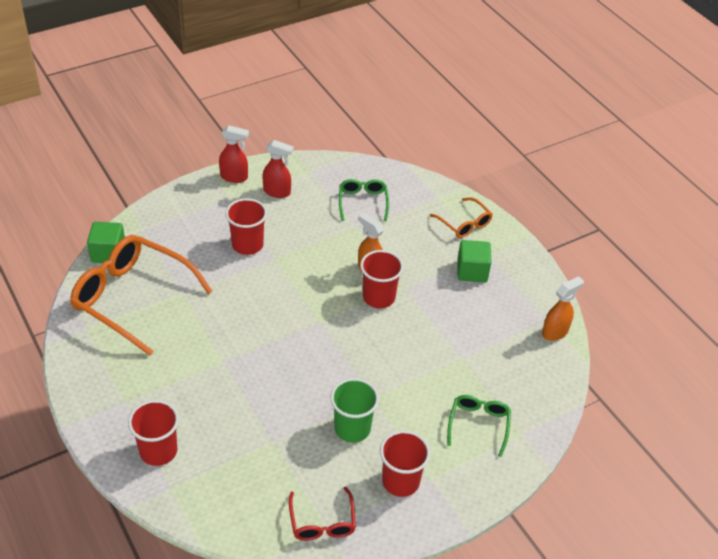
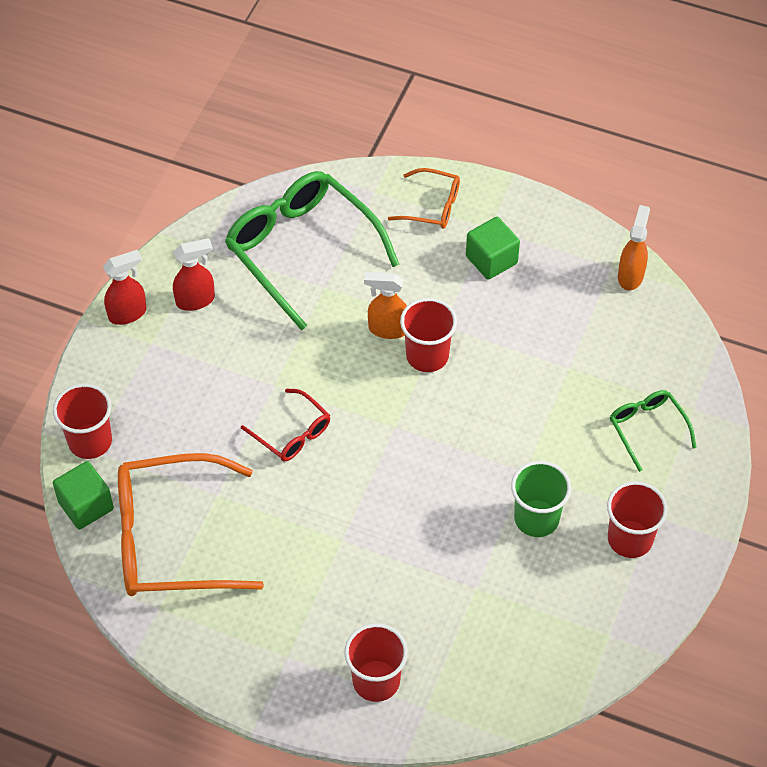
camera: 35 degrees left, 10 degrees up
(247, 245) = (230, 389): red cup -> red cup (90, 441)
(322, 522) = (597, 632): red glasses -> red glasses (292, 433)
(363, 202) = (302, 251): green glasses -> green glasses, size x2.03

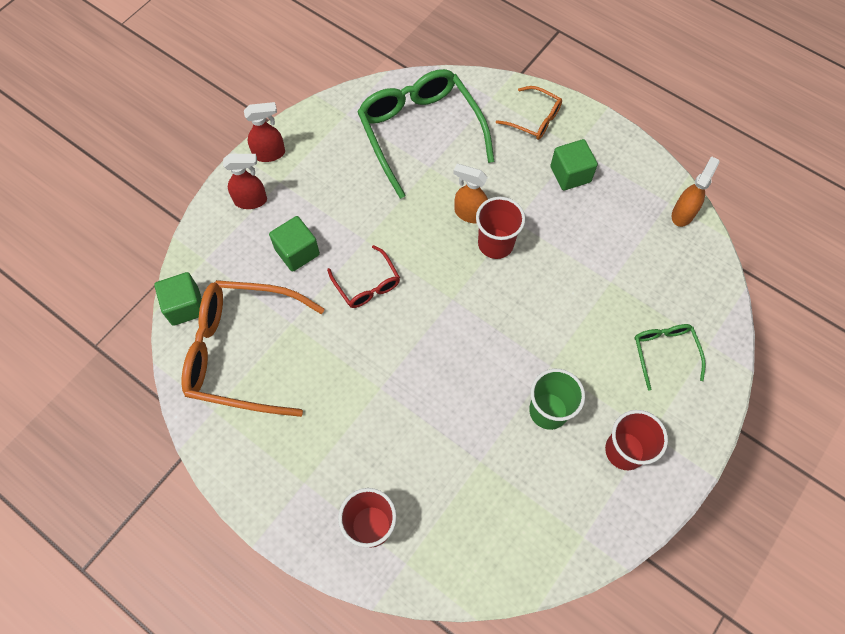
camera: 15 degrees right, 10 degrees up
(90, 441) = (206, 252): red cup -> none
(196, 300) = (325, 155): red spray bottle -> red spray bottle (251, 200)
(198, 416) = (297, 252): none -> green cube

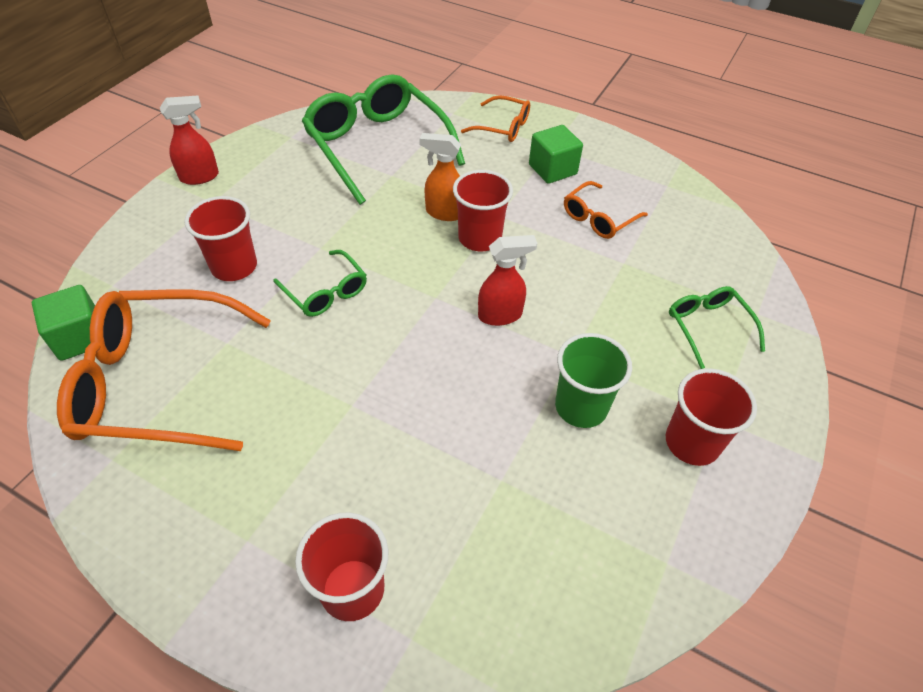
camera: 10 degrees left, 15 degrees down
(251, 200) = (176, 221): red spray bottle -> red spray bottle (501, 315)
(297, 252) = (234, 267): green cube -> red cup
(367, 284) = (325, 291): red glasses -> green glasses
(600, 233) = (599, 218): none -> orange glasses
(683, 213) = (686, 194): orange spray bottle -> none

